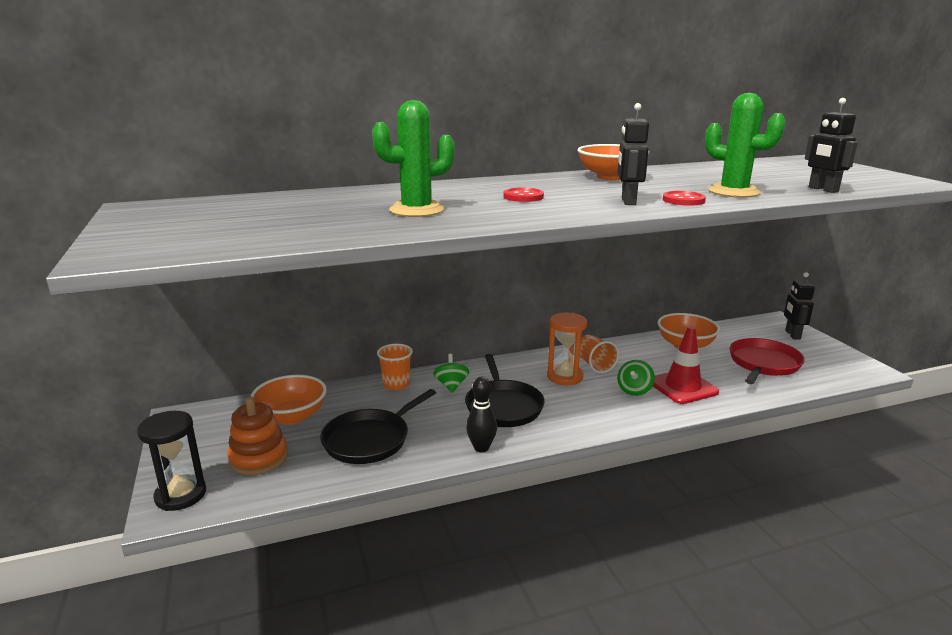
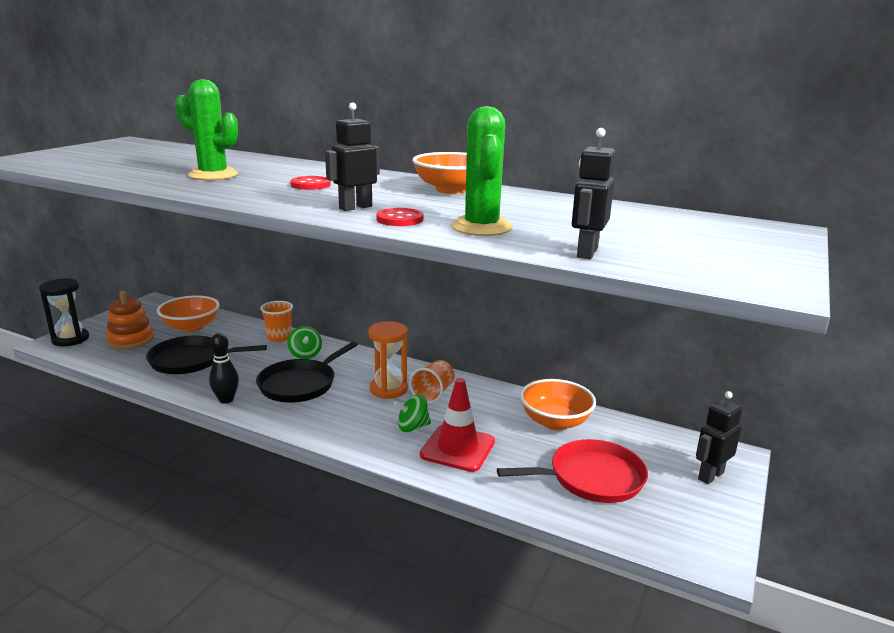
camera: 45 degrees right, 0 degrees up
(451, 385) = (305, 354): green spinning top -> green spinning top turned 120 degrees clockwise

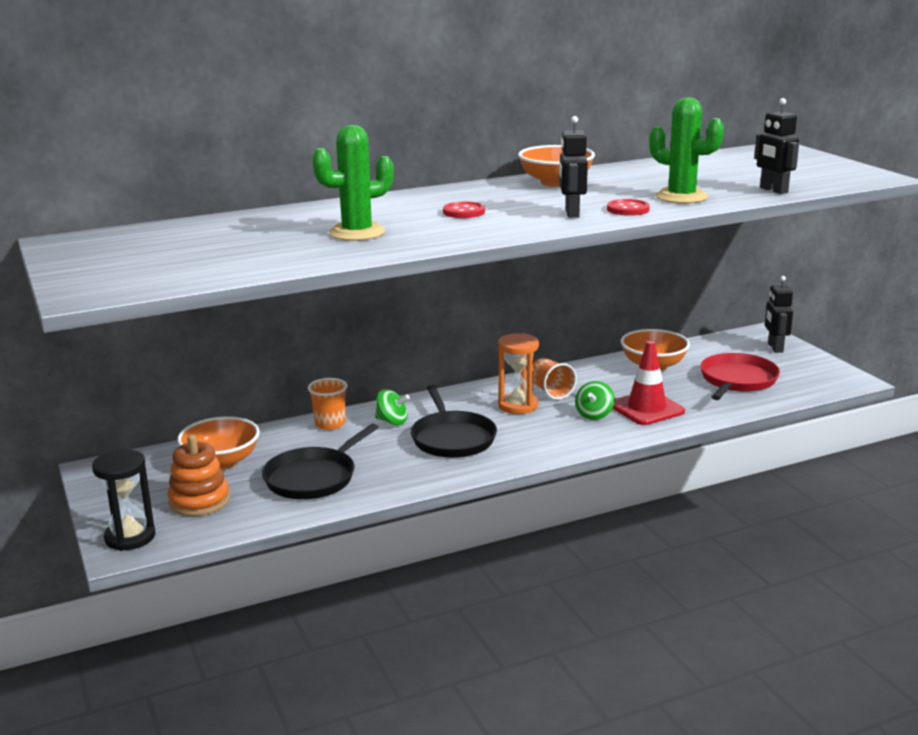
camera: 50 degrees left, 0 degrees up
(226, 400) = (433, 478): black bowling pin -> none

